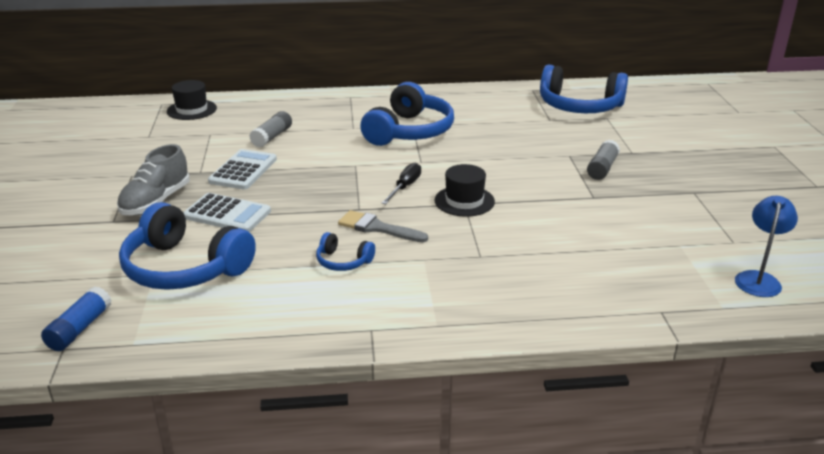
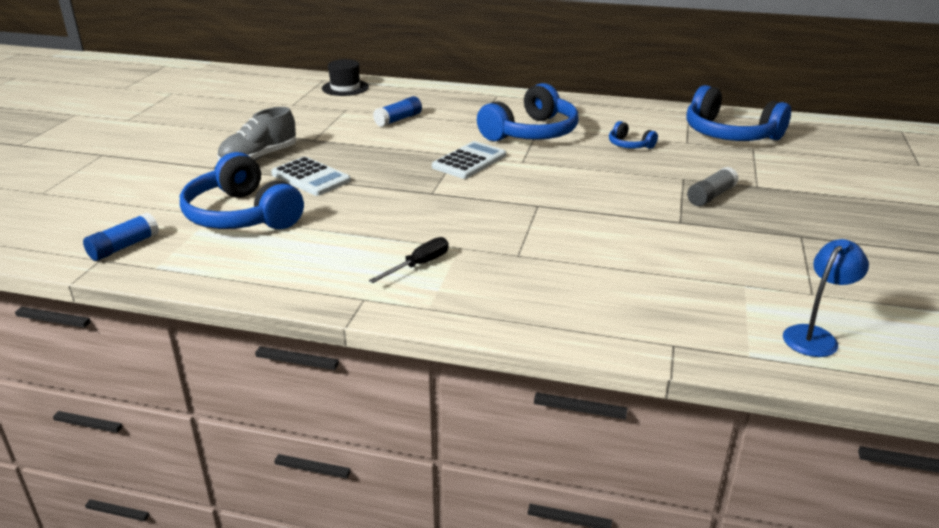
camera: 20 degrees right, 0 degrees up
(243, 170) = (351, 144): white calculator -> white calculator (469, 161)
(272, 137) = (398, 120): grey glue stick -> blue glue stick
(343, 261) = (383, 235): blue headphones -> blue headphones (629, 145)
(377, 228) = (436, 212): grey brush -> none
(405, 187) = (490, 181): black screwdriver -> black screwdriver (419, 265)
(464, 201) = (539, 203): black hat -> none

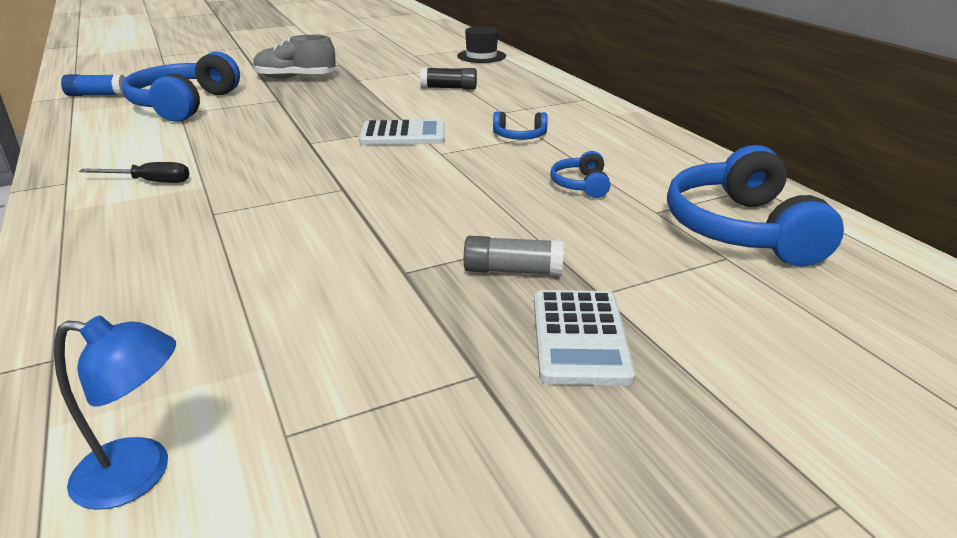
camera: 50 degrees right, 0 degrees up
(311, 177) = (281, 100): white calculator -> white calculator (580, 337)
(398, 120) = (449, 88): blue glue stick -> black glue stick
(531, 133) = (519, 136): blue headphones -> blue headphones, size x0.46

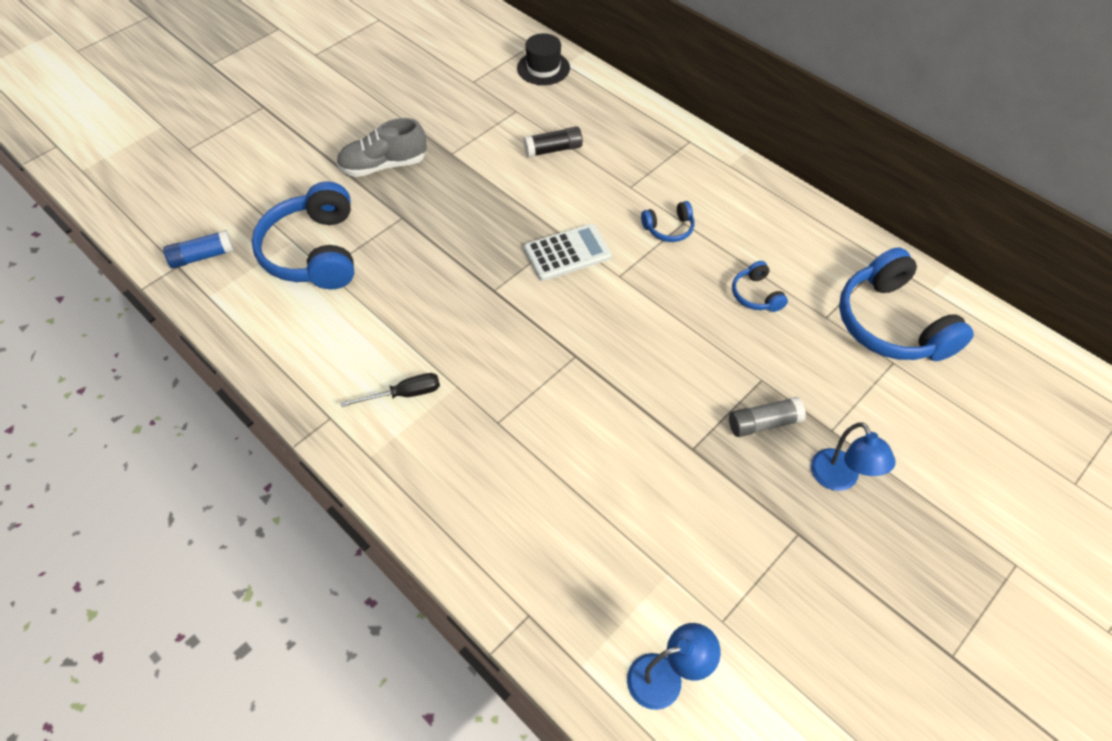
camera: 20 degrees left, 25 degrees up
(580, 337) = (839, 479): white calculator -> blue lamp

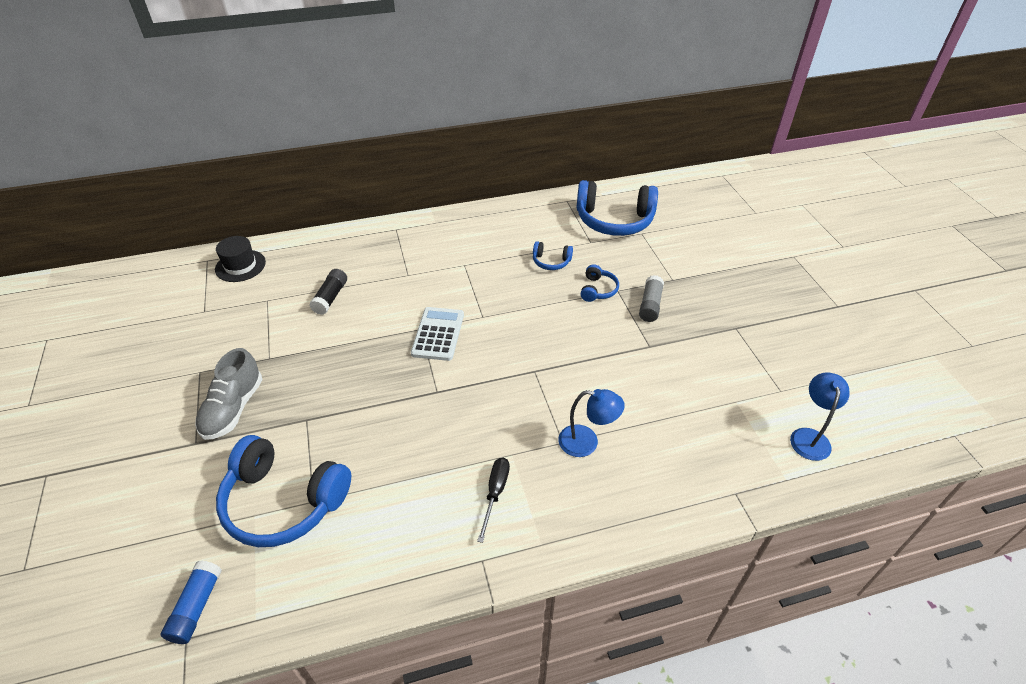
camera: 60 degrees left, 10 degrees down
(669, 228) = (463, 274): blue headphones -> blue headphones (598, 290)
(839, 479) = (708, 293): blue lamp -> blue lamp (587, 442)

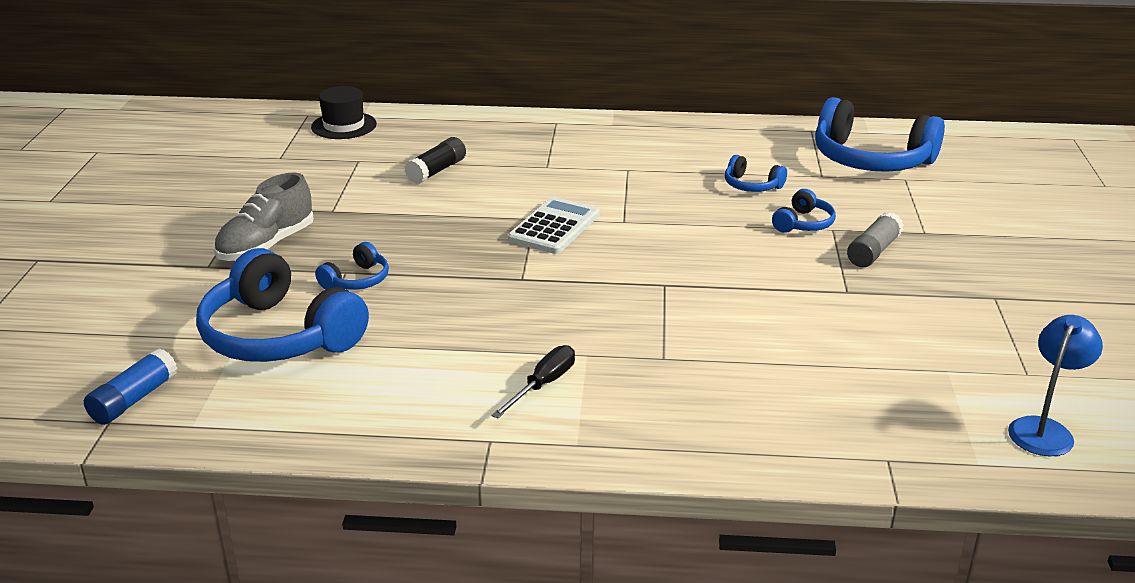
camera: 20 degrees right, 15 degrees down
(318, 426) = (357, 280): none -> blue headphones
(587, 442) = (697, 365): blue lamp -> none

